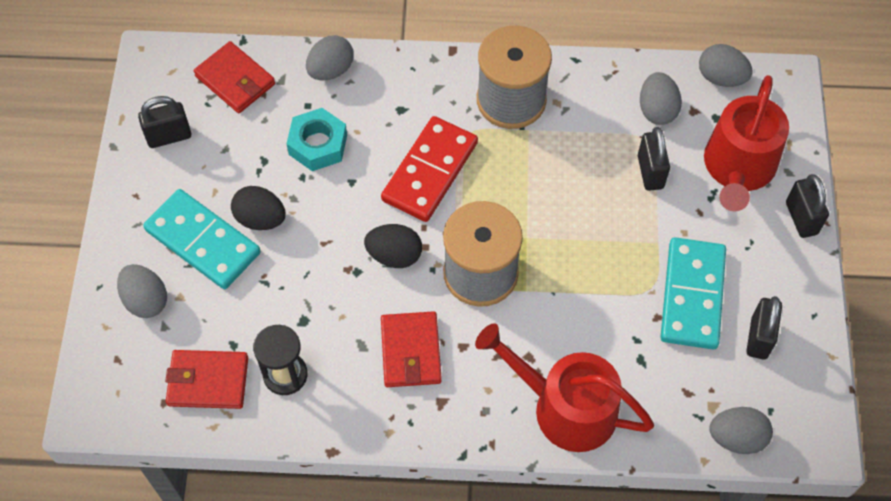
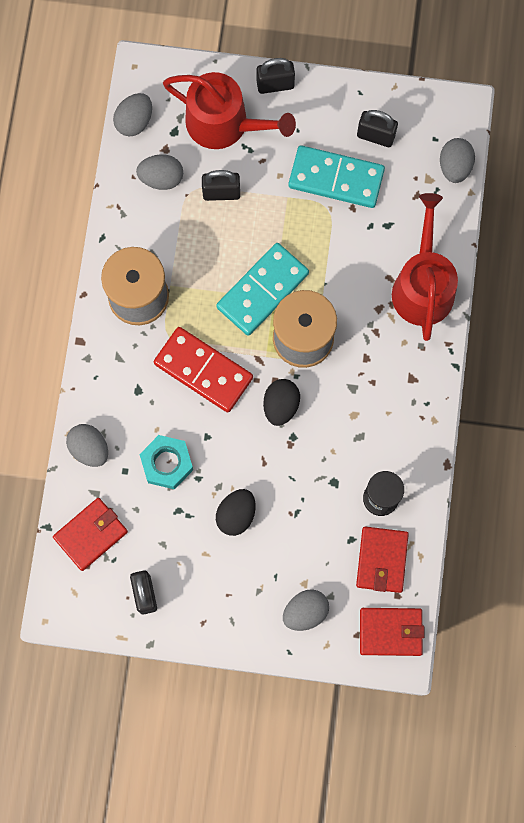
camera: 85 degrees left, 15 degrees up
(202, 242) = (254, 564): turquoise domino -> turquoise domino (263, 290)
(411, 351) = (367, 398): red wallet -> red wallet (390, 632)
(565, 407) = (422, 286): red watering can -> red watering can turned 150 degrees clockwise

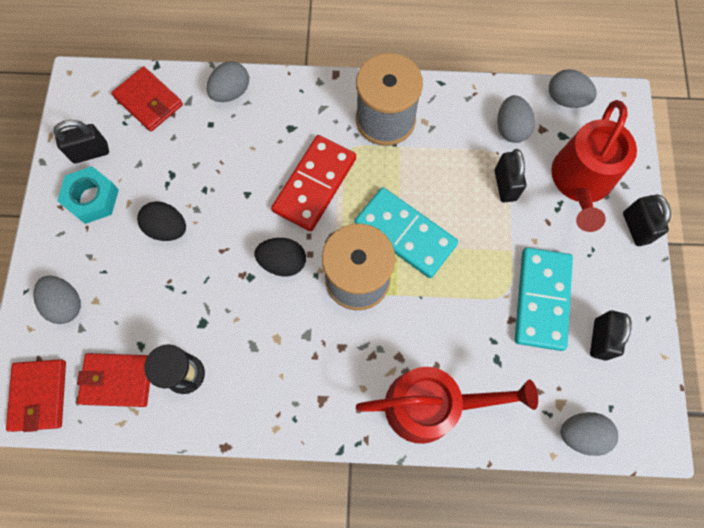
camera: 85 degrees right, 5 degrees down
(167, 463) = (218, 160): turquoise nut -> turquoise nut (92, 198)

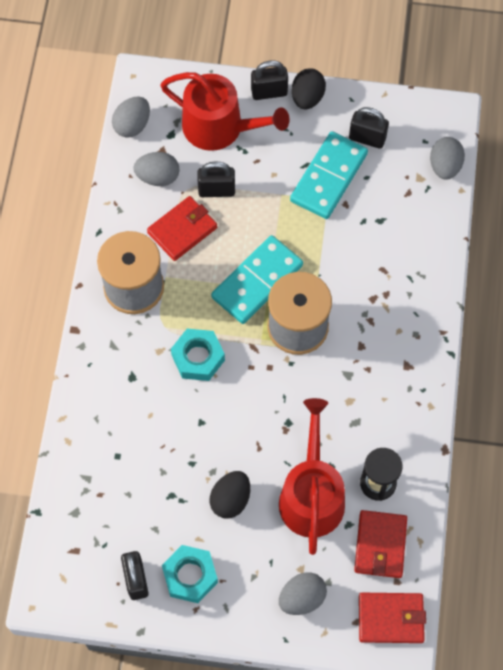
camera: 85 degrees left, 5 degrees down
(149, 101) = (81, 519): red wallet -> red wallet (182, 230)
(231, 92) = (82, 434): grey egg -> none
(283, 262) = (276, 392): black egg -> black egg (307, 98)
(315, 185) = (198, 358): red domino -> turquoise nut
(431, 405) = (416, 277): red watering can -> red watering can (311, 495)
(541, 299) = (329, 177): turquoise domino -> turquoise domino turned 75 degrees counterclockwise

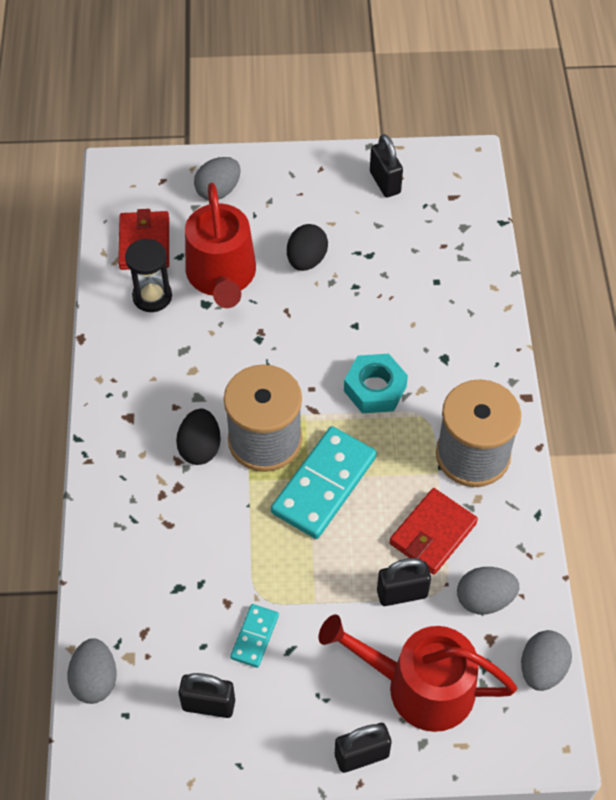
camera: 170 degrees right, 10 degrees down
(190, 576) = (332, 193): turquoise nut -> none
(307, 98) = (304, 756): black egg -> black egg (200, 448)
(329, 177) = (254, 637): turquoise domino -> turquoise domino, size x0.50
(391, 618) = (128, 187): red wallet -> none

